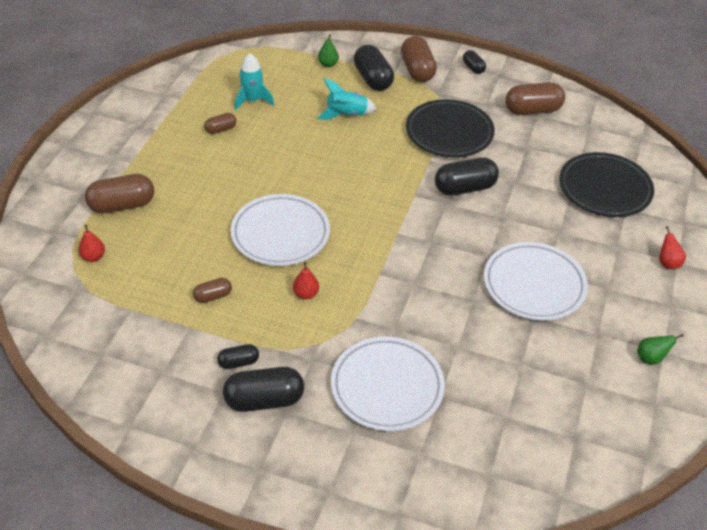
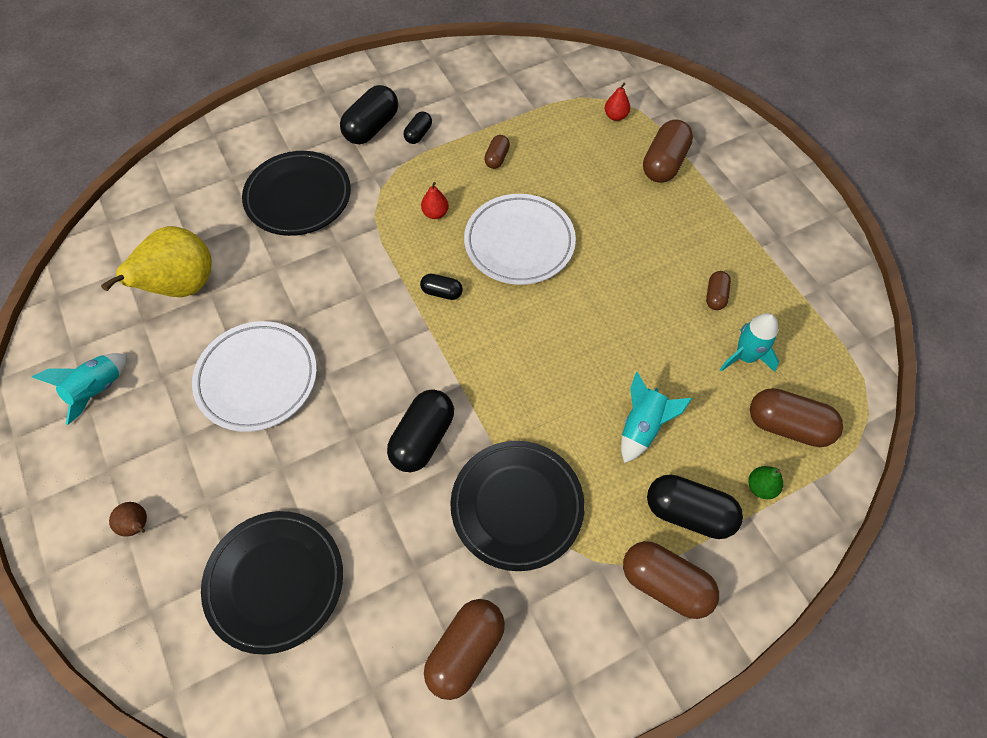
camera: 135 degrees right, 15 degrees up
(280, 70) = (788, 426): none -> brown capsule
(387, 387) = (298, 197): white plate -> black plate
(473, 68) = (612, 666): black capsule -> black capsule (442, 292)
(538, 386) = (182, 287): none -> yellow pear
(651, 358) = (97, 390): green pear -> turquoise rocket
(668, 263) = (137, 525): red pear -> brown pear

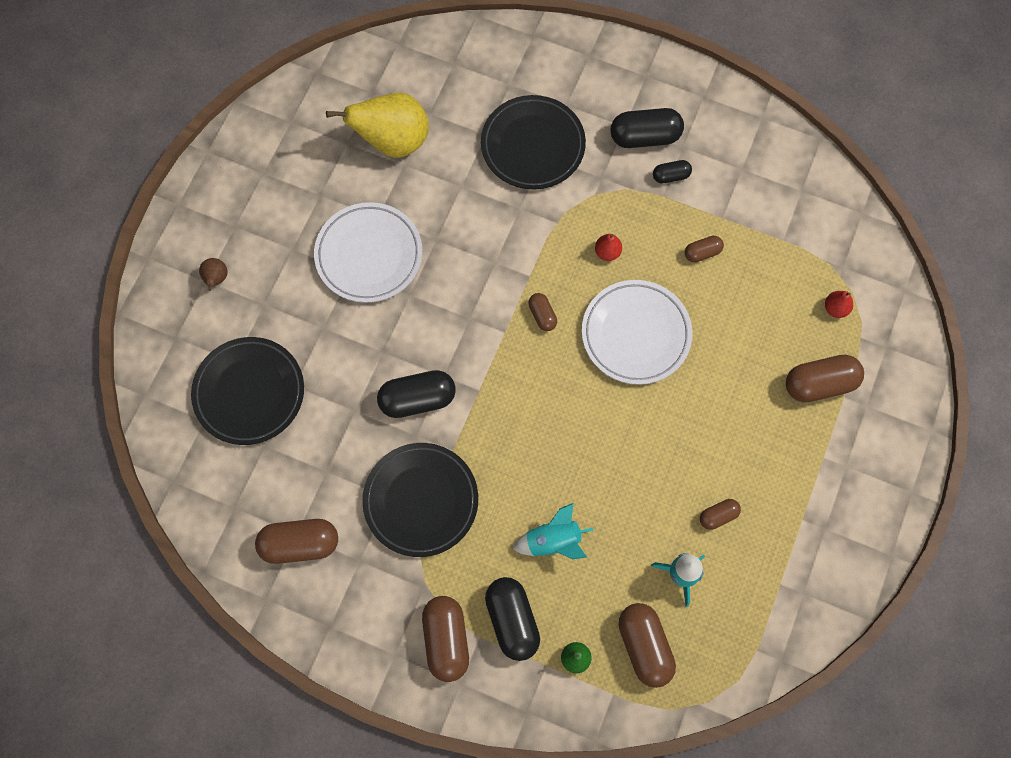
camera: 50 degrees right, 10 degrees up
(97, 390) = (277, 166): turquoise rocket -> none
(442, 292) = (542, 315): black capsule -> brown capsule

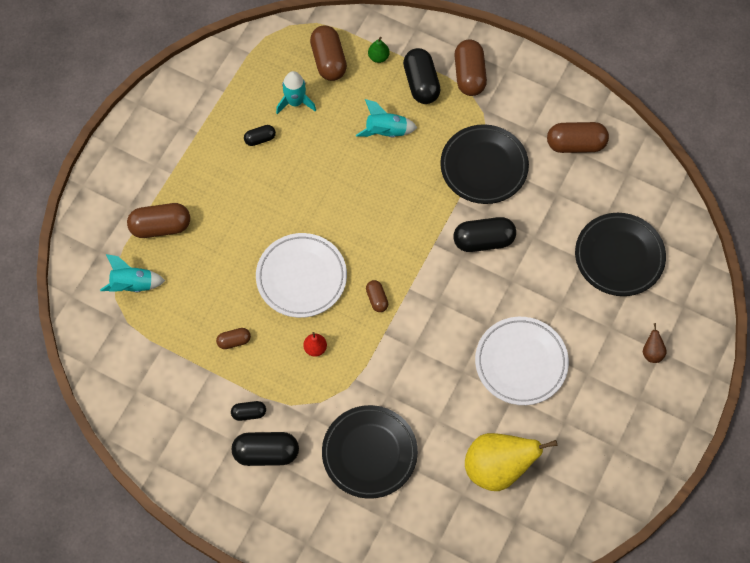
camera: 175 degrees left, 5 degrees down
(718, 516) = (260, 139): brown capsule -> black capsule
(835, 308) = (132, 285): red pear -> turquoise rocket

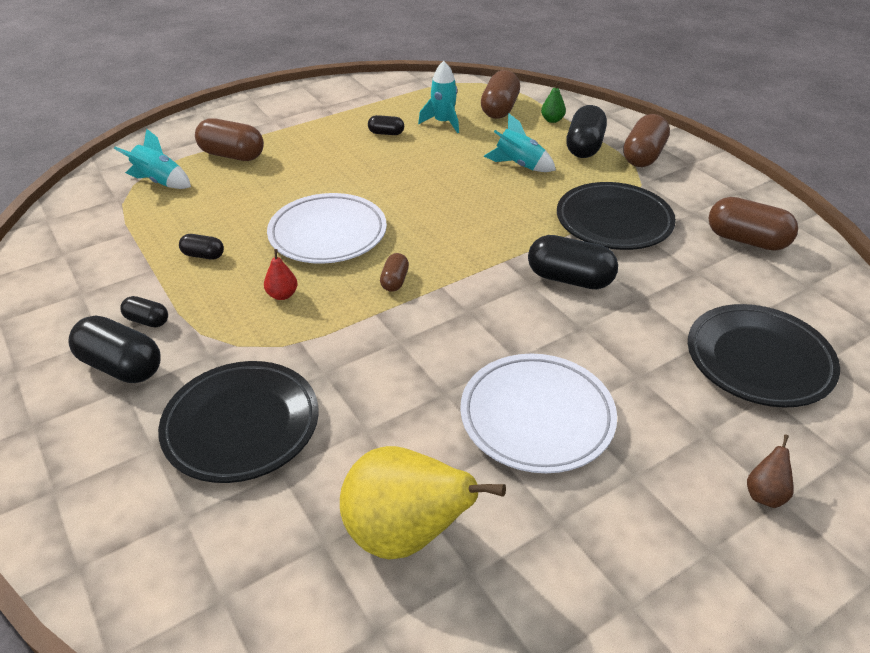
camera: 30 degrees right, 25 degrees down
(234, 341) = (203, 255): brown capsule -> black capsule

